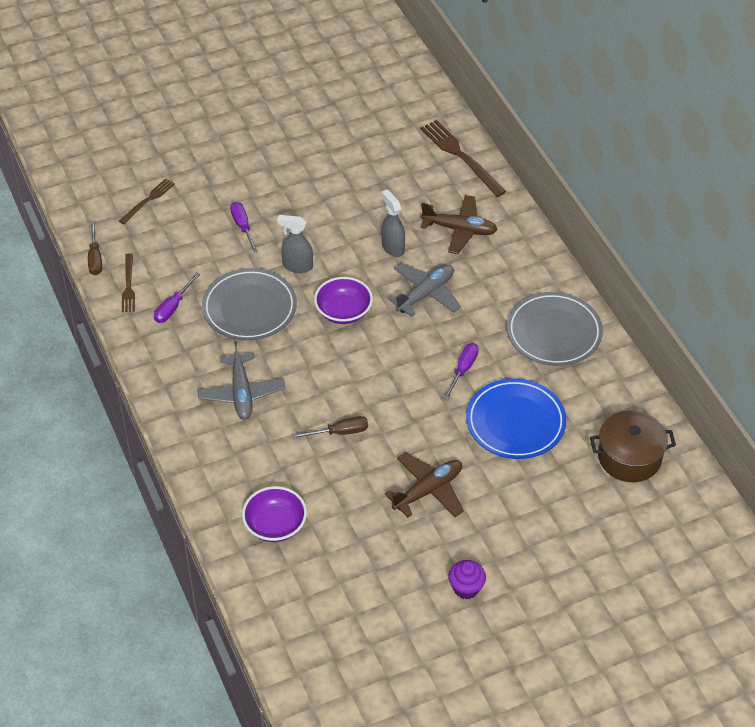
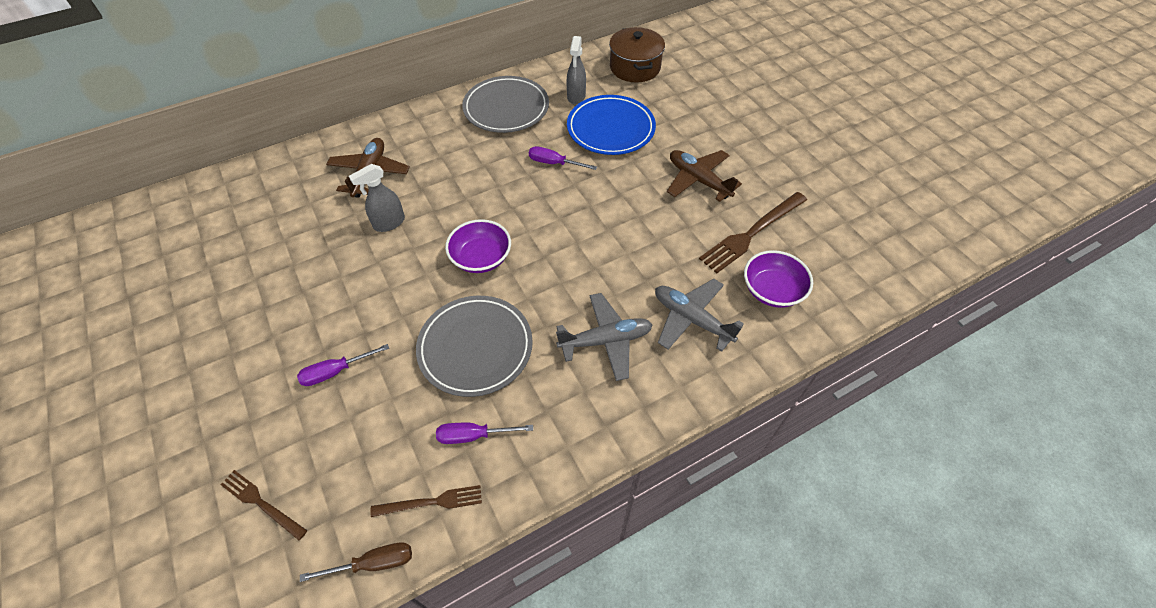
camera: 95 degrees left, 5 degrees up
(173, 307) = (473, 436): purple screwdriver -> purple screwdriver turned 150 degrees clockwise
(297, 266) = (410, 306): grey spray bottle -> grey spray bottle (576, 97)
(340, 432) = (644, 248): brown screwdriver -> none
(425, 294) = (457, 194): grey plane -> grey plane (691, 319)
(460, 156) = (260, 176): brown fork -> brown fork (752, 233)
(466, 588) = (791, 152): purple cupcake -> none

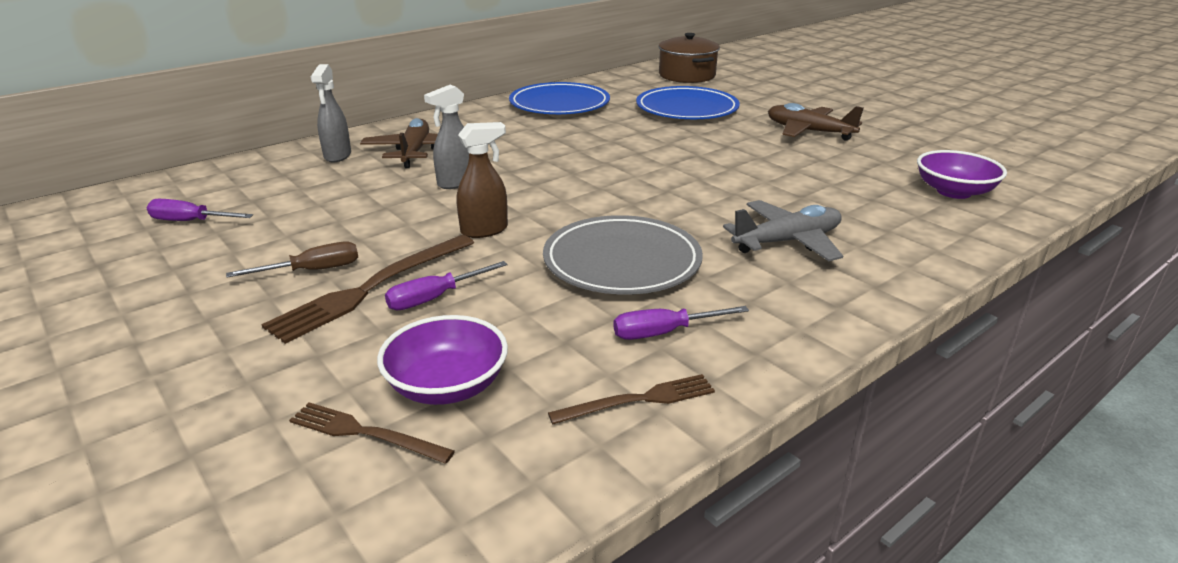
camera: 10 degrees left, 25 degrees down
(373, 563) = (580, 474): brown screwdriver -> brown screwdriver (313, 270)
(391, 293) = (485, 230): none -> brown spray bottle
(481, 258) = (588, 197): purple bowl -> purple bowl (447, 386)
(506, 108) = (559, 104): grey plate -> blue plate
(554, 163) = (637, 132): purple screwdriver -> purple screwdriver (190, 221)
(576, 97) = (634, 94): grey spray bottle -> grey spray bottle (337, 156)
(691, 319) = (879, 218): grey plane -> none
(752, 233) = (897, 158): brown fork -> brown fork (371, 288)

